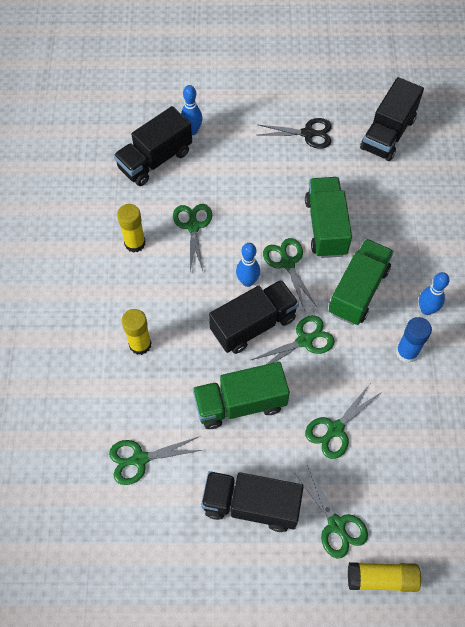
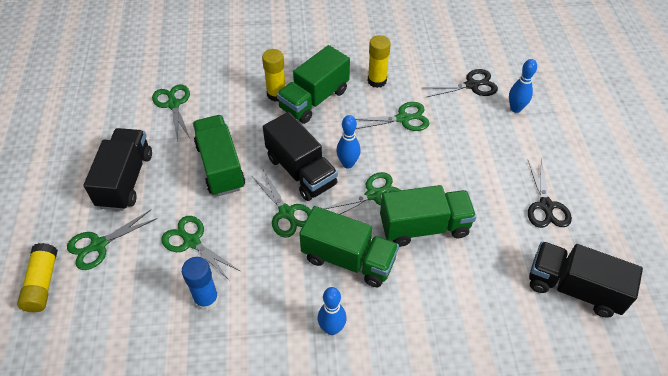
camera: 85 degrees right, 10 degrees down
(154, 306) = (314, 99): none -> green truck
(155, 160) = (472, 85): black truck -> black scissors
(406, 352) = (277, 307): blue glue stick -> blue glue stick (206, 299)

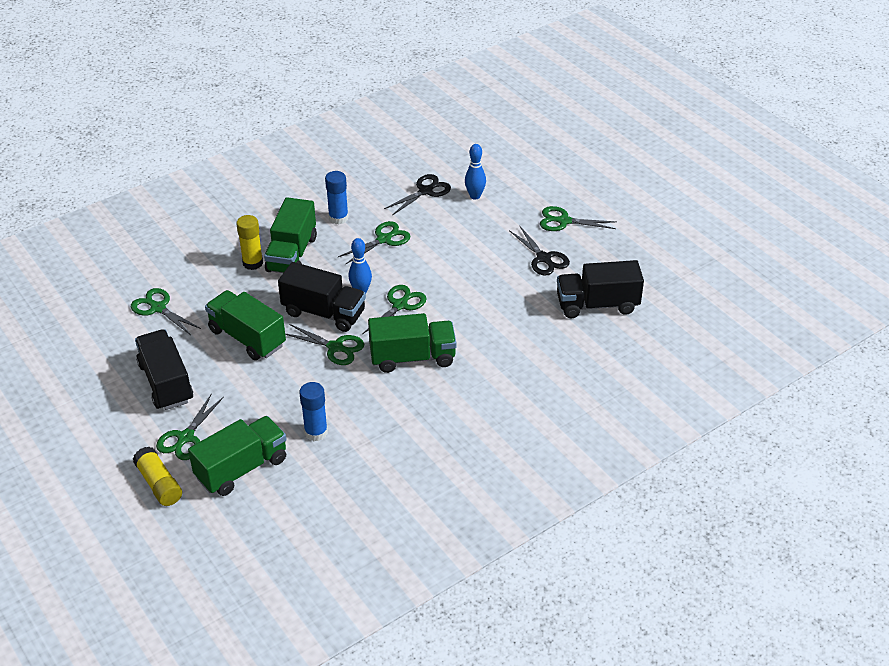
camera: 30 degrees left, 10 degrees down
(191, 241) = (268, 400): green scissors -> green scissors (563, 221)
(332, 328) = (433, 407): blue bowling pin -> none
(377, 81) = (338, 218): yellow glue stick -> blue glue stick
(424, 227) = (458, 311): green truck -> green truck (242, 468)

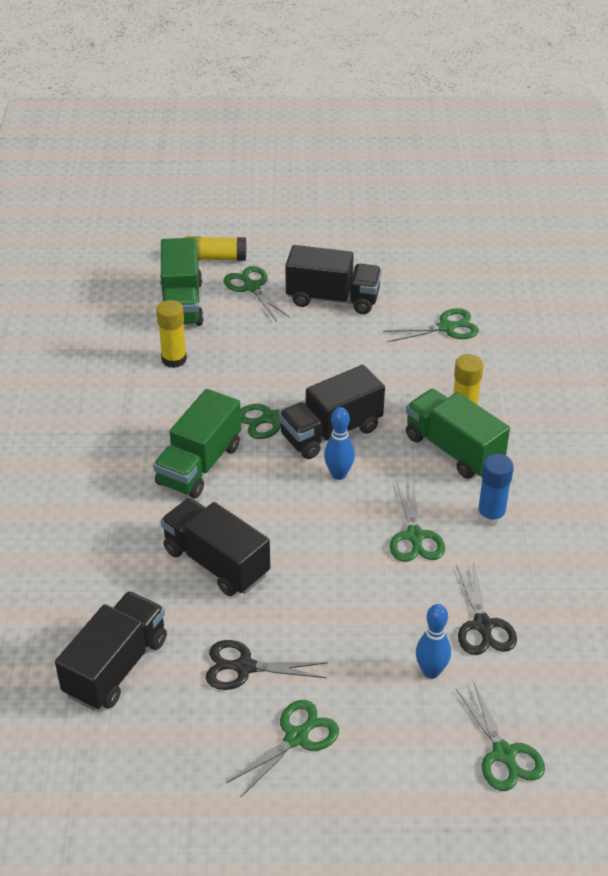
camera: 125 degrees right, 0 degrees up
(247, 338) = (345, 367): green truck -> none
(316, 432) = (174, 359): blue glue stick -> yellow glue stick
(400, 305) = (287, 494): green scissors -> green scissors (504, 754)
(485, 306) = (216, 562): none -> black truck

